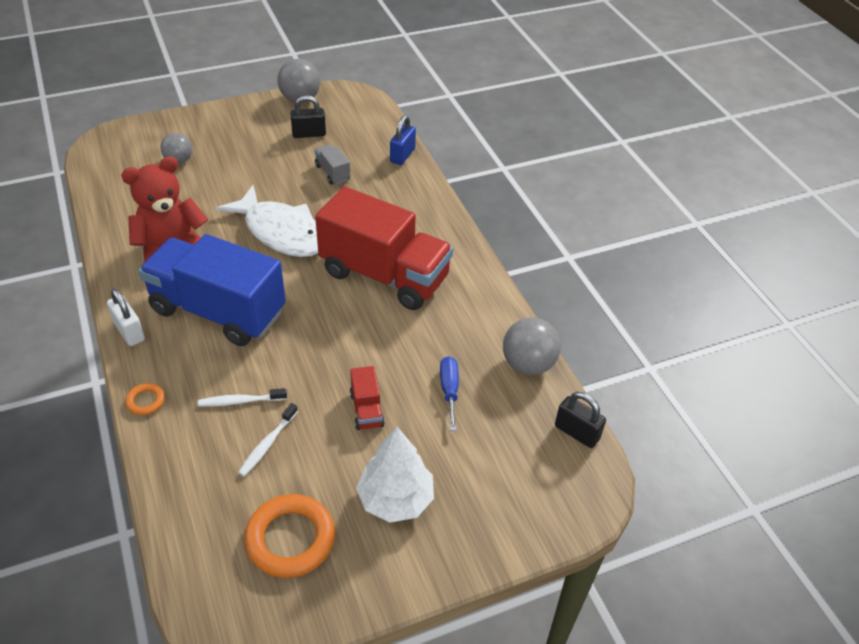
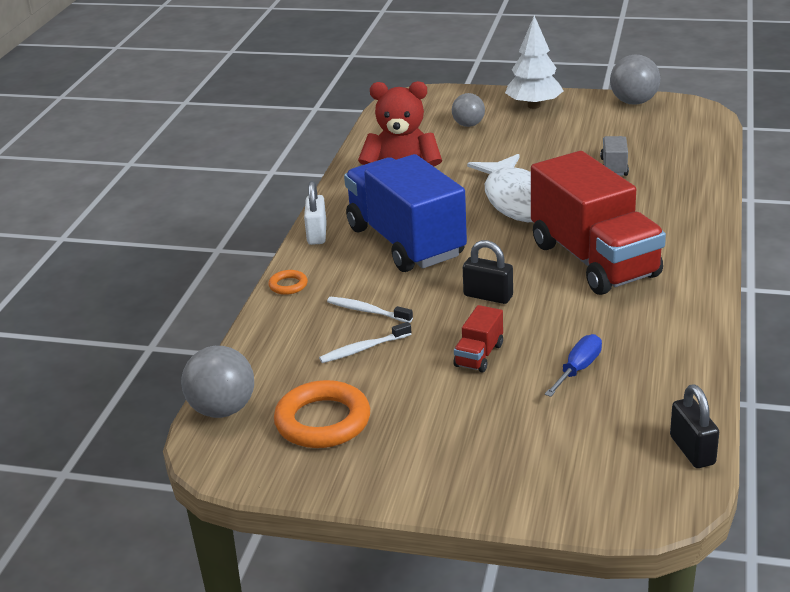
camera: 40 degrees right, 15 degrees down
(309, 134) = (617, 131): black padlock -> black padlock (488, 296)
(395, 499) = (444, 430): white tree -> white tree (533, 106)
(402, 155) = (706, 170): blue padlock -> none
(528, 364) = (688, 377): grey ball -> grey ball (222, 410)

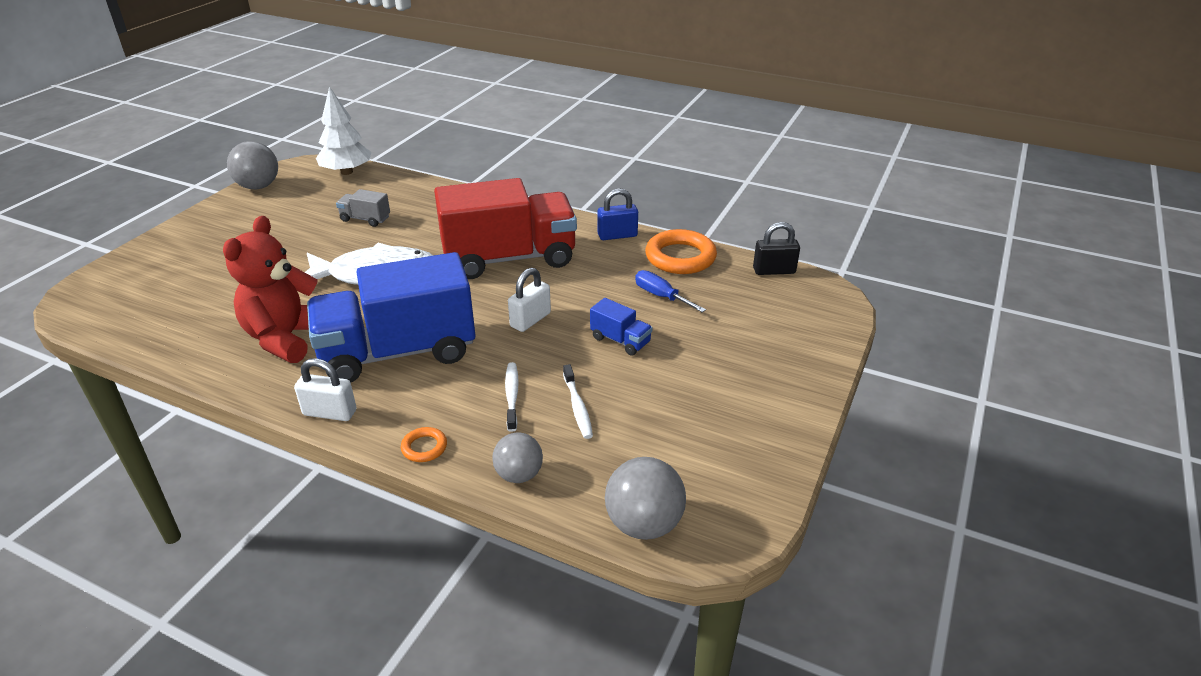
camera: 80 degrees left, 5 degrees up
(323, 421) = (687, 449): orange ring -> orange ring (680, 257)
(367, 311) = (512, 395): white toothbrush -> white toothbrush turned 135 degrees clockwise
(468, 125) = (192, 276): grey ball -> grey ball (519, 475)
(479, 355) = (620, 340): red truck -> blue truck
(488, 296) = (530, 320): black padlock -> white padlock
(533, 106) = (199, 233): white tree -> white tree (346, 172)
(693, 318) = (617, 235): none -> blue padlock

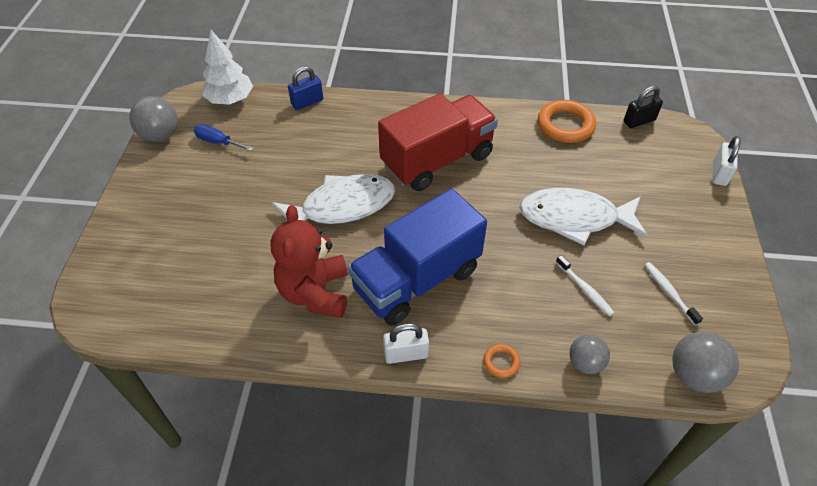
camera: 20 degrees left, 15 degrees up
(365, 219) = (287, 149): grey truck -> none
(512, 395) = (531, 294): white toothbrush -> white toothbrush (669, 292)
(530, 320) = (496, 218): white padlock -> white padlock (719, 173)
(617, 235) = (504, 115): blue padlock -> blue padlock (307, 102)
(620, 340) = (574, 218): blue truck -> white fish
(661, 296) = (576, 167): blue screwdriver -> blue screwdriver (218, 142)

